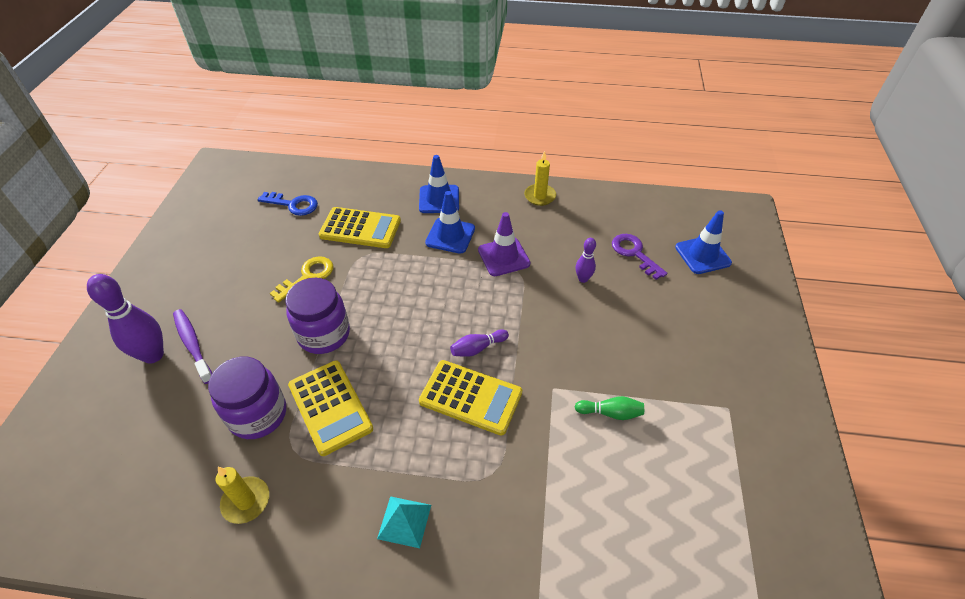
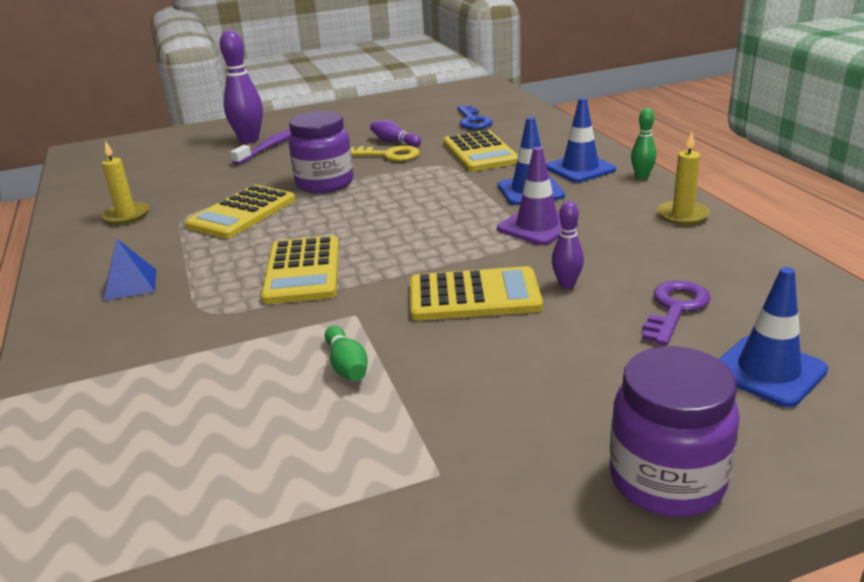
camera: 65 degrees right, 20 degrees down
(258, 415) = (215, 191): purple jar -> purple jar (666, 480)
(404, 521) = (130, 284): turquoise pyramid -> blue pyramid
(476, 182) = (642, 176): none -> green bowling pin
(477, 348) = (375, 254): purple bowling pin -> purple bowling pin (394, 142)
(569, 323) = (474, 296): none -> yellow calculator

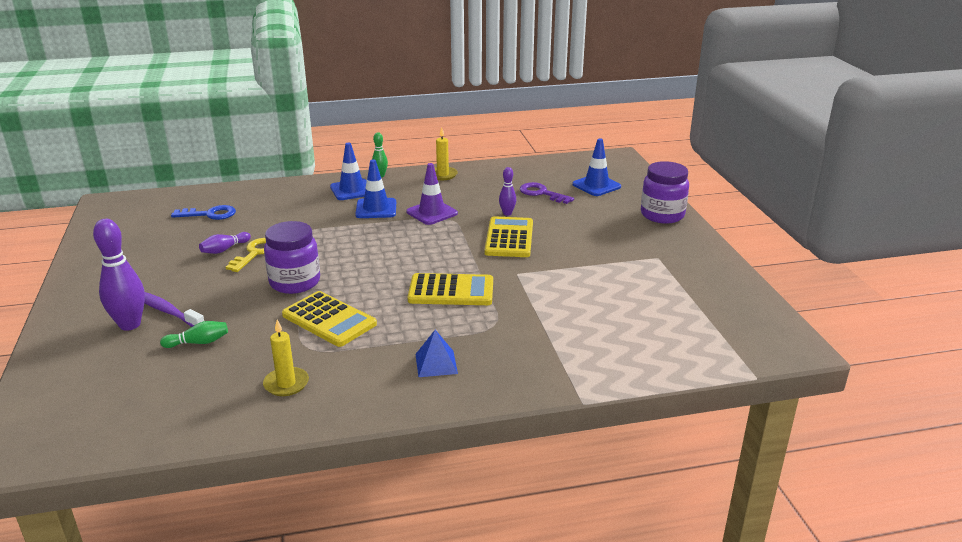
camera: 85 degrees left, 0 degrees up
(347, 365) = (570, 277): green bowling pin -> green bowling pin (198, 342)
(480, 152) = (287, 218): yellow calculator -> none

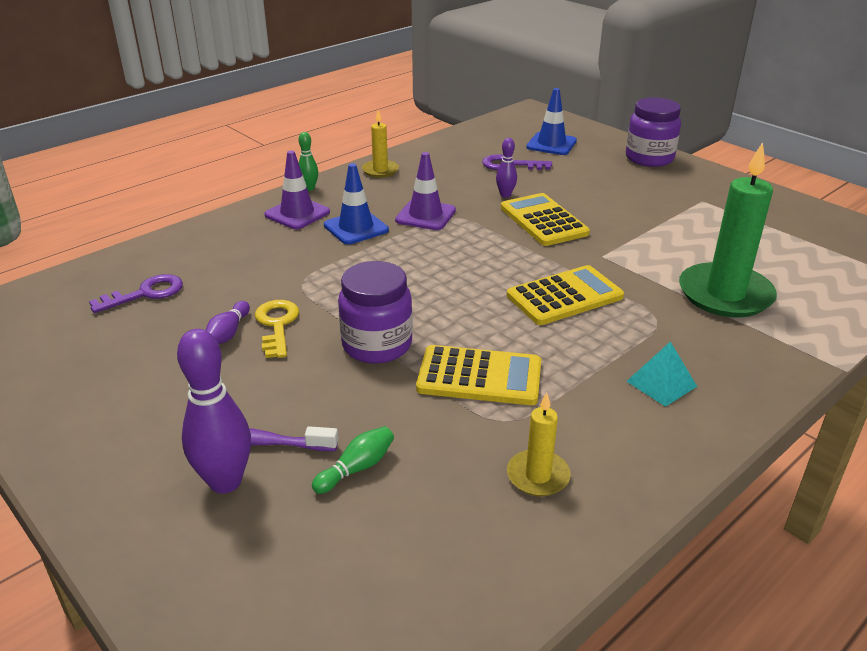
camera: 30 degrees left, 5 degrees up
(210, 214) = (146, 293): blue key -> purple key
(352, 190) = (297, 214): blue traffic cone -> purple traffic cone
(436, 363) = (661, 383): blue pyramid -> turquoise pyramid
(570, 326) = (725, 294): none -> green candle

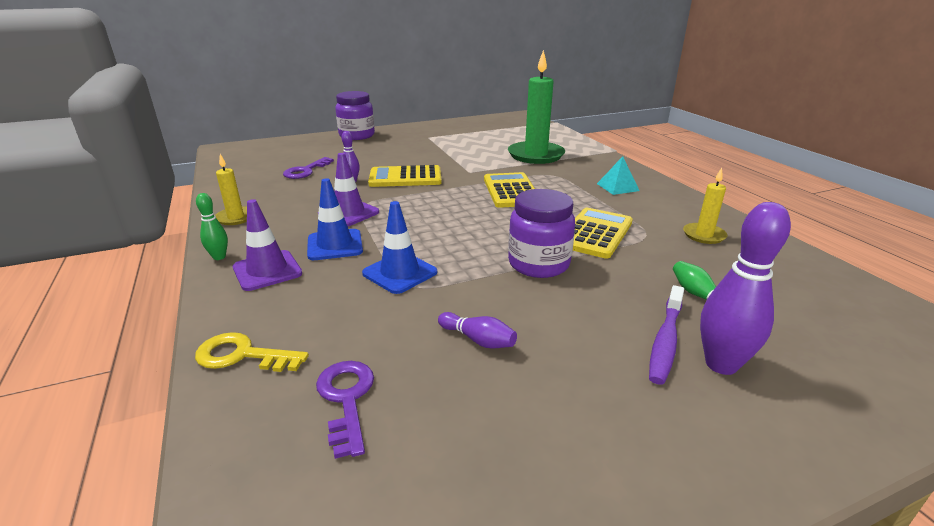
camera: 70 degrees left, 5 degrees down
(277, 325) = (480, 308): yellow key -> yellow key (242, 355)
(551, 144) = (292, 153): blue traffic cone -> blue traffic cone (400, 273)

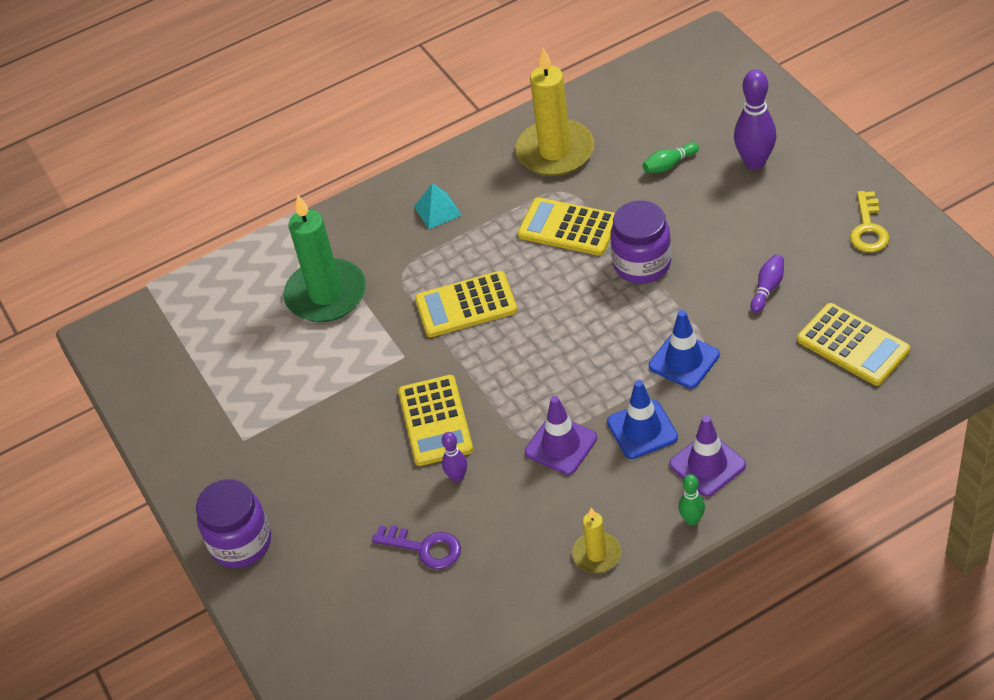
camera: 90 degrees left, 20 degrees up
(242, 355) = (830, 423): yellow key -> yellow key (868, 229)
(346, 399) = (853, 345): purple key -> yellow calculator
(665, 341) = (736, 187): purple toothbrush -> none
(704, 235) = (555, 151): yellow candle -> yellow candle, size x1.96

